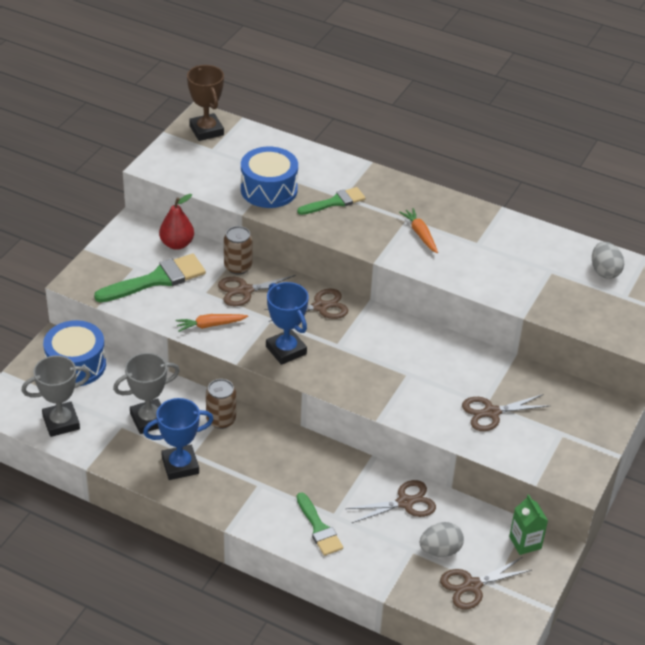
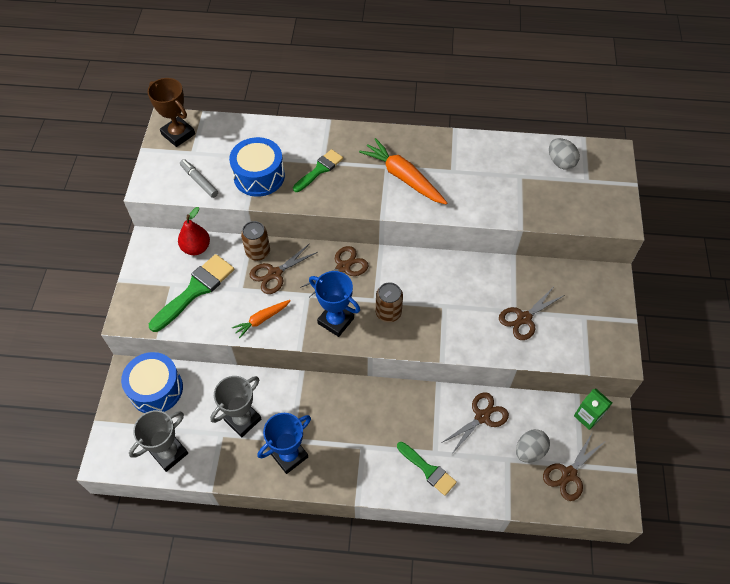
camera: 20 degrees left, 15 degrees up
(206, 176) = (199, 181): none -> grey marker
(221, 420) = (302, 396): brown can -> brown can (388, 313)
(420, 234) = (403, 177): orange carrot -> orange carrot, size x1.75

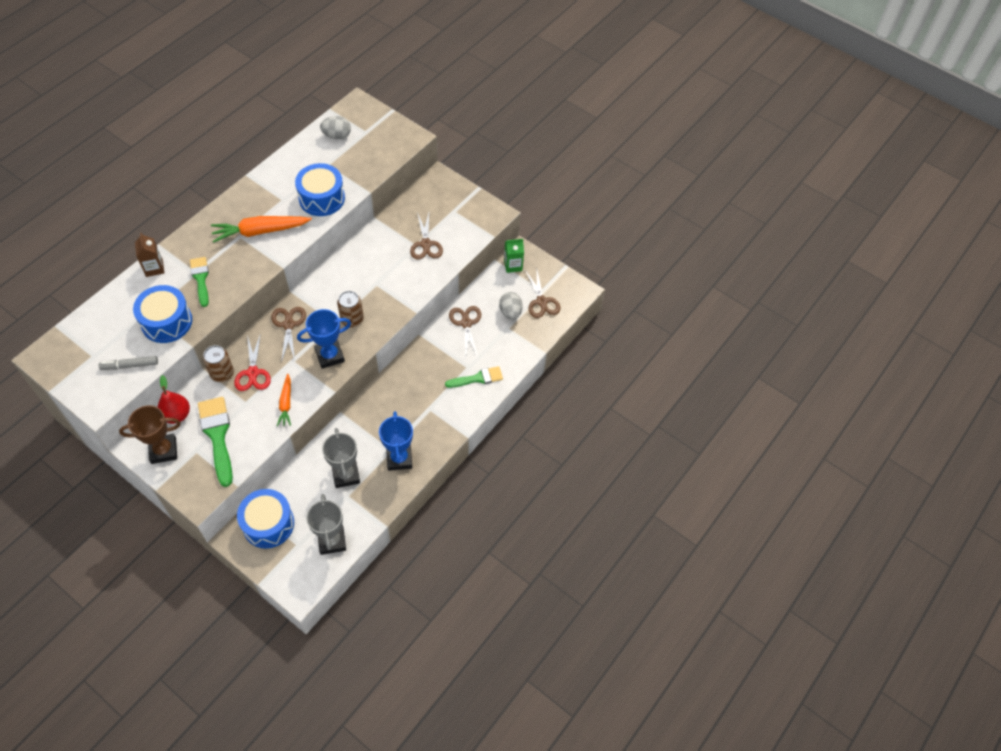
camera: 60 degrees left, 0 degrees up
(178, 134) = (63, 356): brown trophy -> brown trophy (163, 450)
(274, 274) = (253, 373): brown scissors -> red scissors
(305, 133) = (154, 268): none -> brown carton
(480, 197) = (322, 198): none -> blue drum

